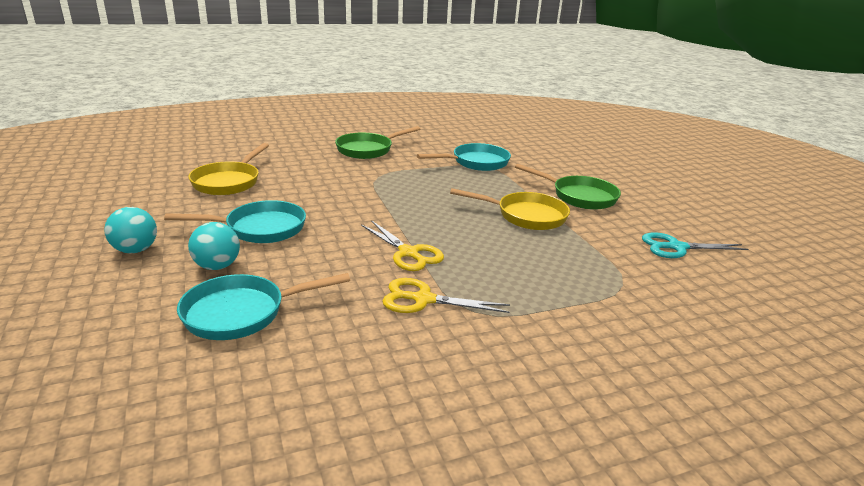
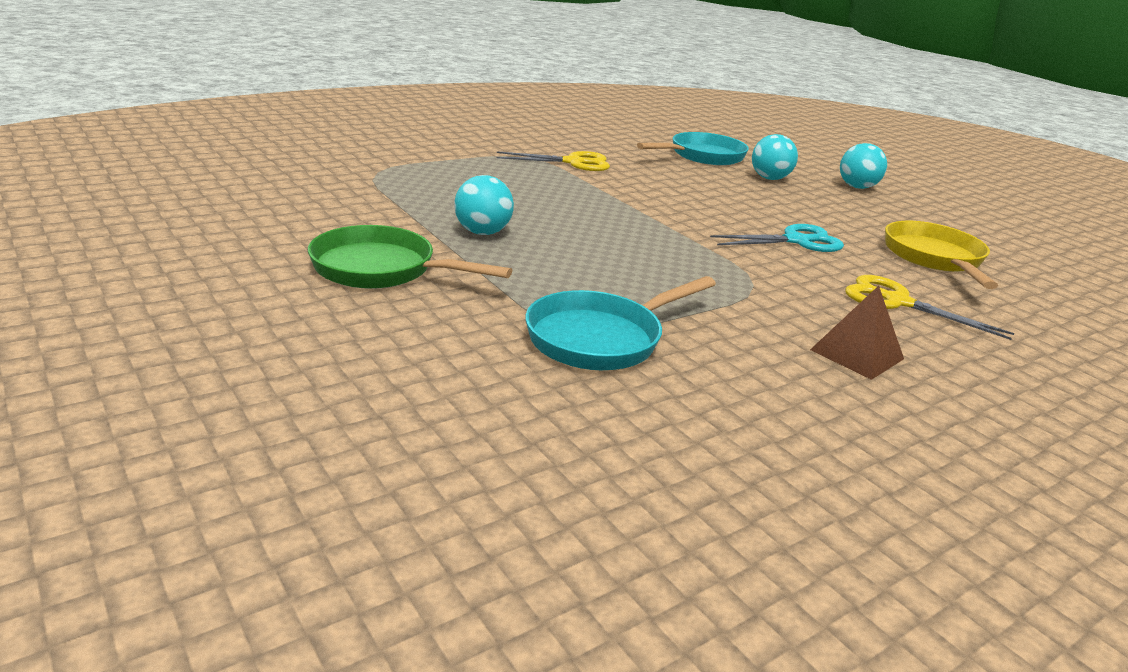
camera: 165 degrees right, 0 degrees up
(260, 228) = (789, 206): turquoise pan -> none
(368, 150) = (856, 354): green pan -> brown pyramid
(408, 253) = (612, 190): yellow scissors -> yellow scissors (897, 302)
(526, 216) = (482, 232): yellow pan -> turquoise ball
(676, 247) = (272, 203): turquoise scissors -> turquoise scissors (796, 241)

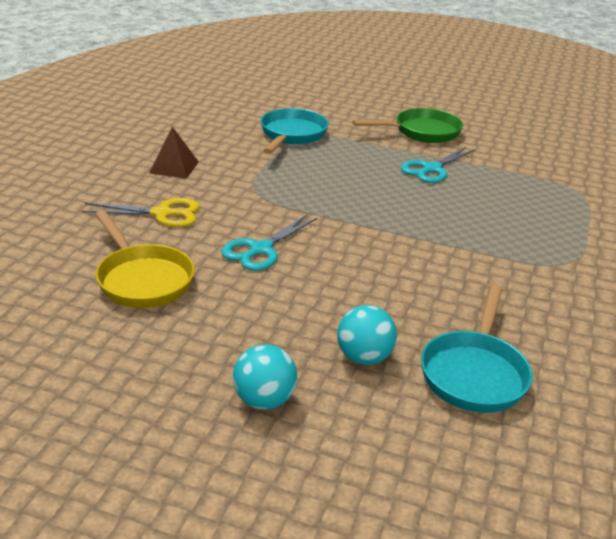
camera: 145 degrees right, 5 degrees up
(482, 232) = (432, 169): turquoise ball -> turquoise scissors
(573, 162) = (530, 276): yellow scissors -> none

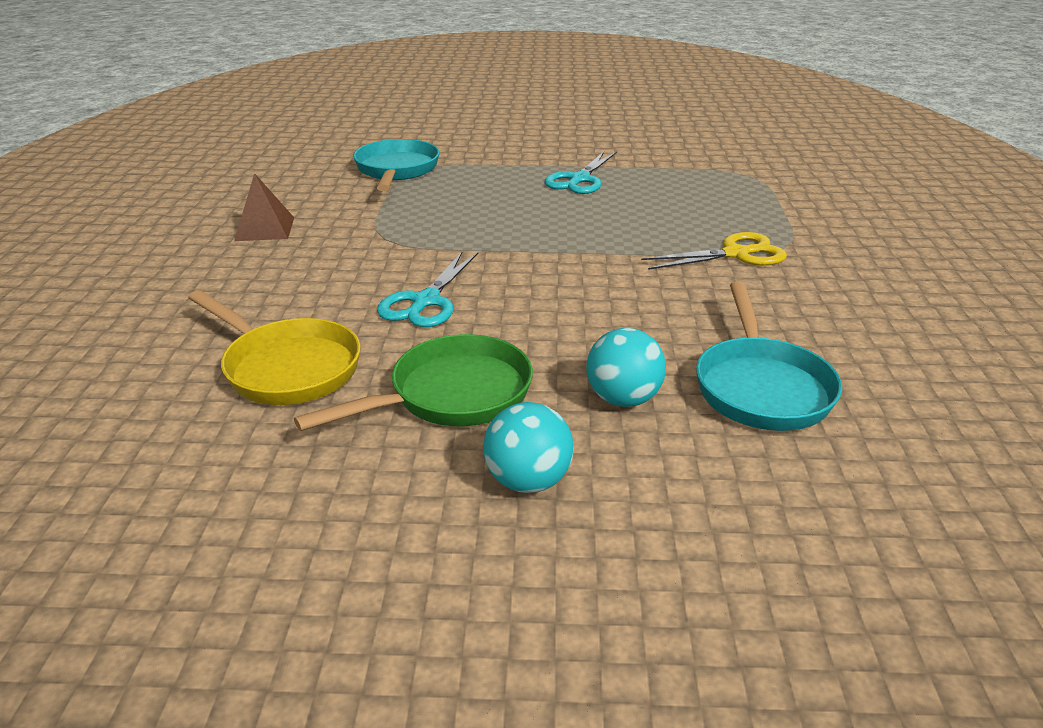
camera: 15 degrees left, 0 degrees up
(162, 214) = (275, 284): yellow scissors -> yellow scissors (735, 254)
(422, 132) = (546, 144): green pan -> green pan (451, 395)

